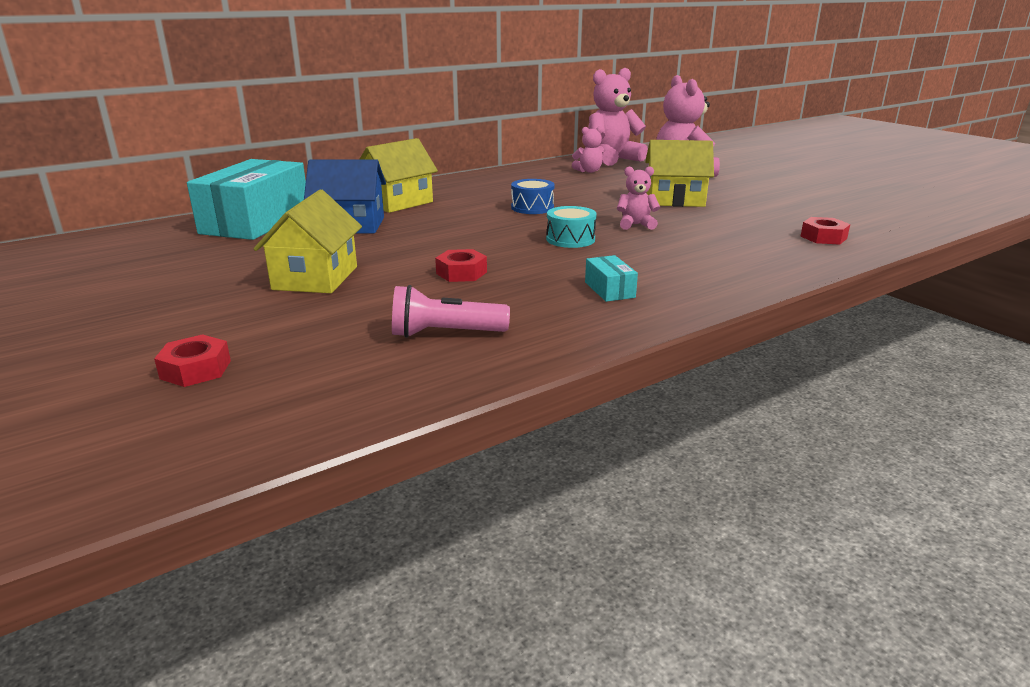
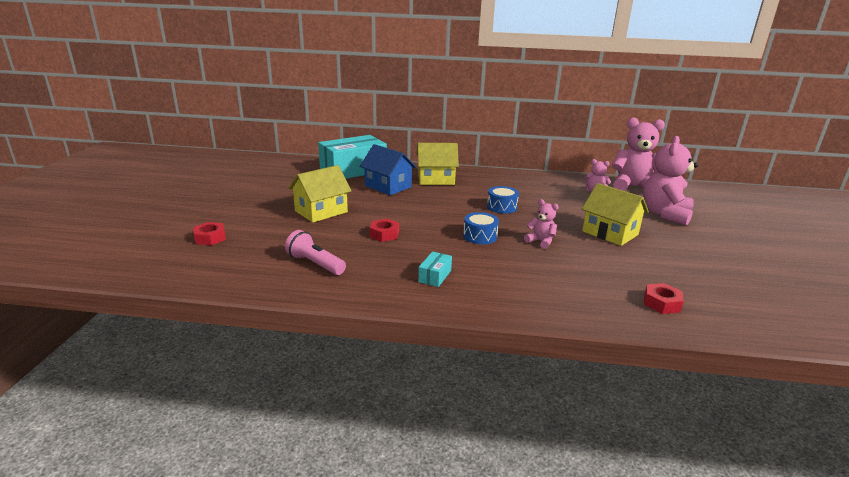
camera: 40 degrees right, 0 degrees up
(570, 239) = (480, 236): turquoise drum -> blue drum

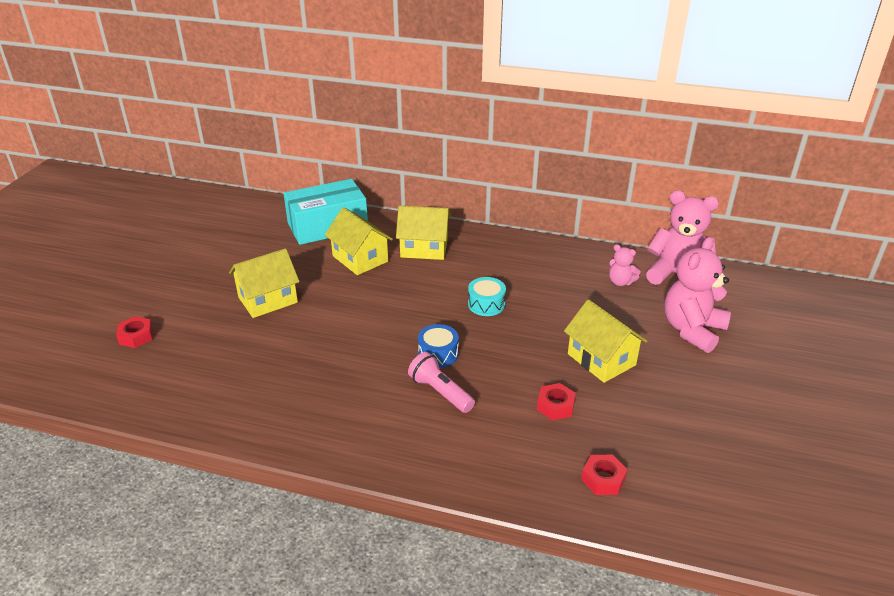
camera: 10 degrees right, 10 degrees up
(315, 264) = (237, 385): pink flashlight -> pink flashlight (440, 392)
(384, 234) = (327, 343): red nut -> red nut (555, 406)
(388, 186) = (360, 259): blue house -> yellow house
(435, 276) = (361, 415): turquoise box -> none
(502, 207) = (486, 304): blue drum -> turquoise drum
(540, 241) = (507, 368): pink teddy bear -> none

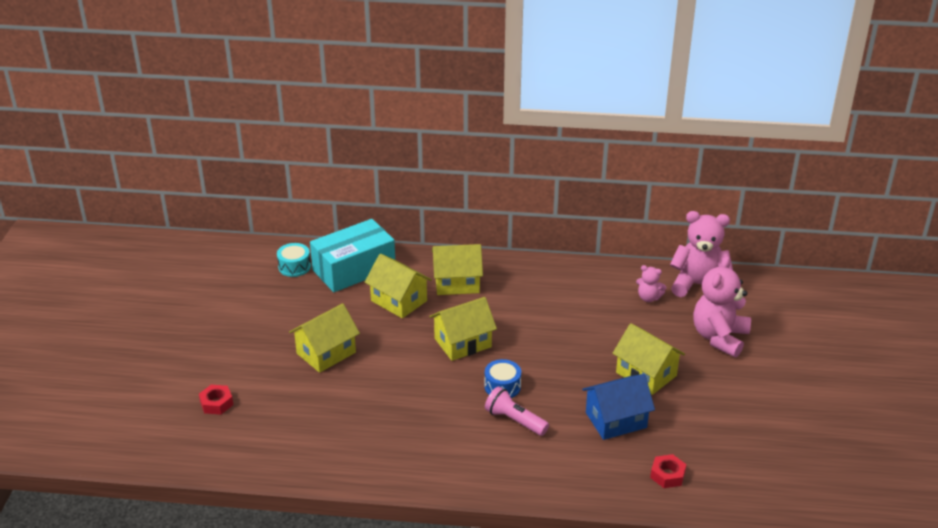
camera: 10 degrees left, 0 degrees up
(410, 305) = (463, 343): none -> yellow house
(486, 304) = (532, 334): turquoise drum -> turquoise drum (294, 267)
(555, 406) = (616, 420): red nut -> blue house

